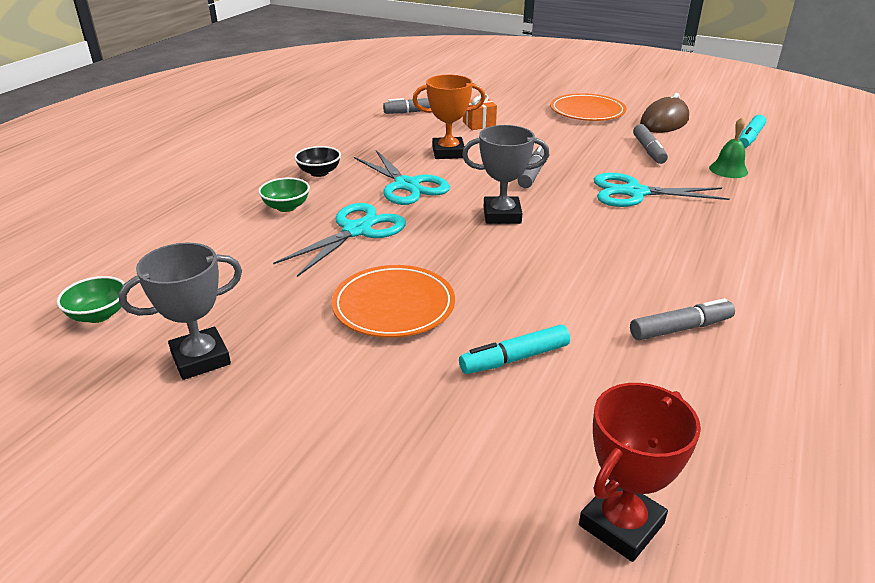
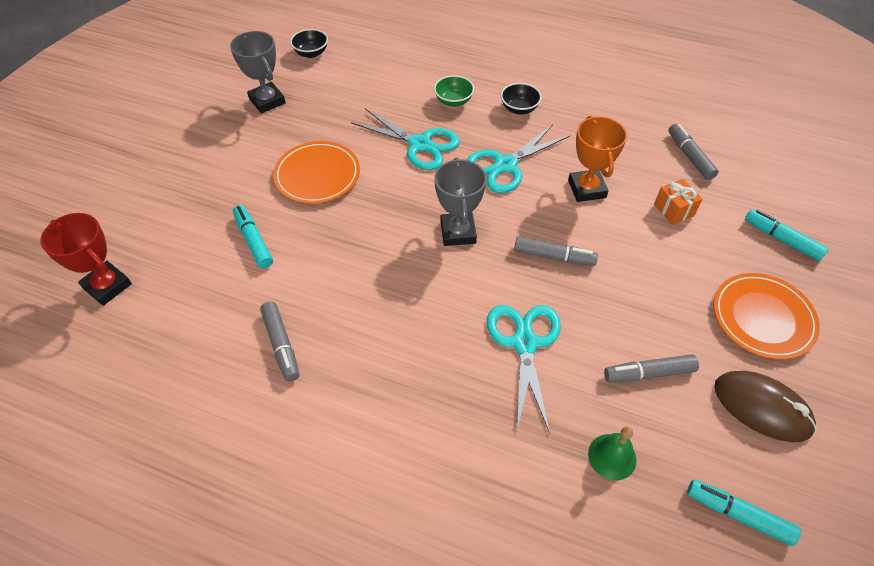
camera: 85 degrees right, 20 degrees up
(99, 315) = (311, 53): green bowl -> black bowl
(511, 97) = (781, 239): none -> turquoise marker

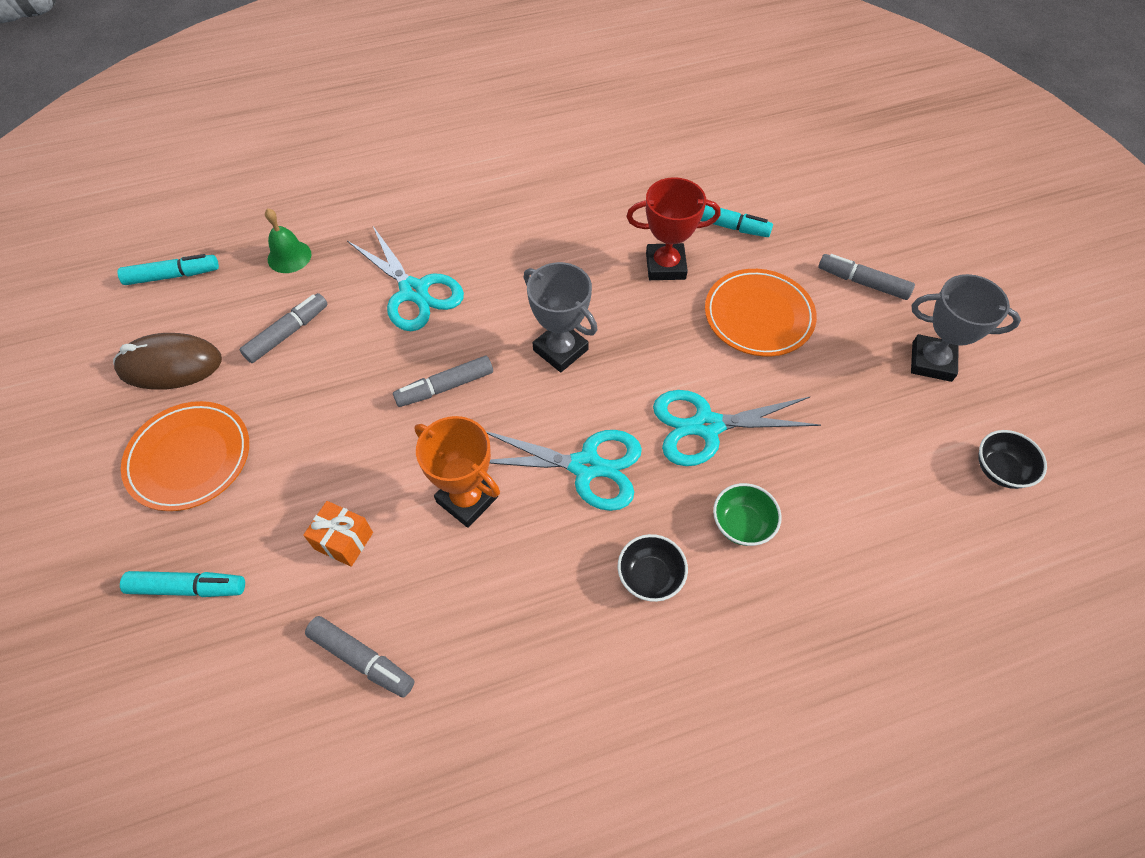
camera: 140 degrees right, 5 degrees up
(107, 286) = (777, 133): red trophy -> red trophy (665, 266)
(281, 345) = (603, 177): grey marker -> grey marker (862, 282)
(505, 165) = (586, 466): turquoise scissors -> turquoise scissors turned 90 degrees clockwise

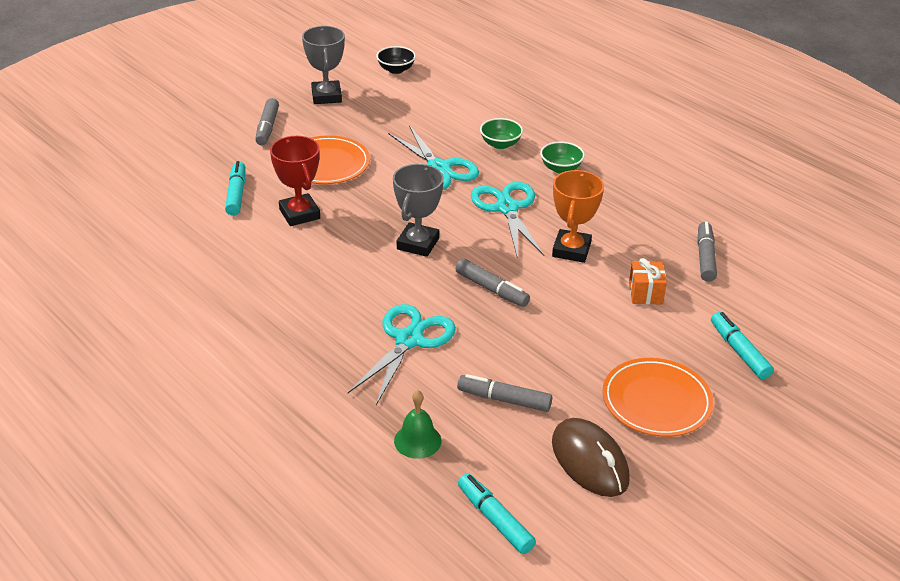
camera: 115 degrees left, 20 degrees down
(650, 576) = (561, 168): black bowl -> green bowl

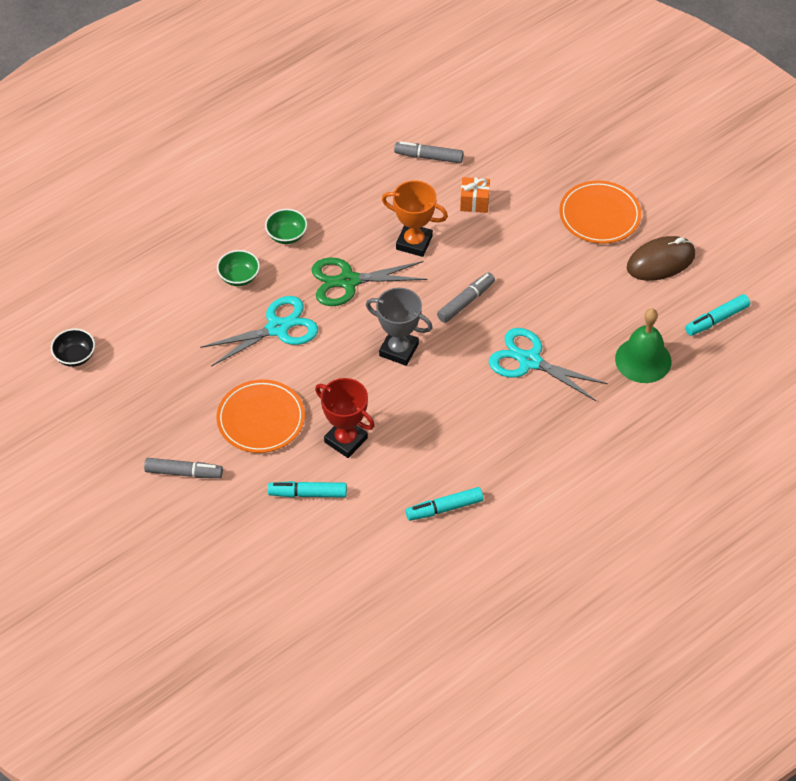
camera: 85 degrees left, 15 degrees up
(299, 214) = (346, 440): red trophy -> red trophy turned 60 degrees clockwise
(326, 96) = (124, 420): grey trophy -> none
(417, 440) = (643, 360): green bell -> green bell, size x1.57
(504, 399) = (598, 305): grey marker -> none
(507, 208) = (348, 281): turquoise scissors -> green scissors
(739, 351) = (545, 158): turquoise marker -> turquoise marker (444, 508)

